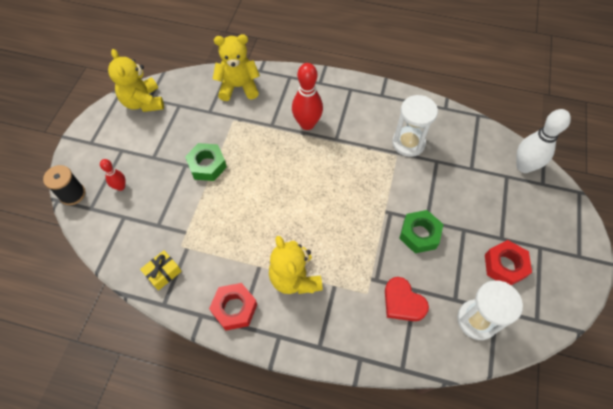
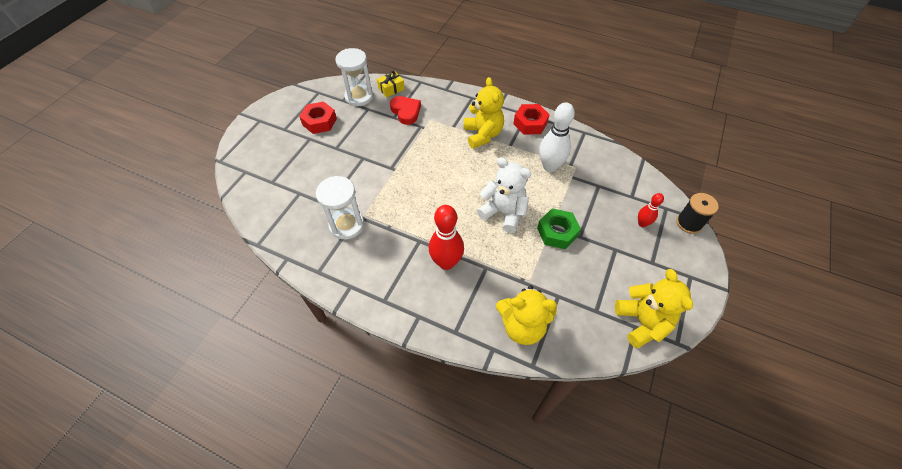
camera: 170 degrees left, 5 degrees down
(163, 273) = (588, 151): yellow gift -> yellow gift (391, 89)
(260, 177) = (503, 213): none -> white teddy bear
(419, 234) = (374, 149): green nut -> none
(524, 166) = (250, 187): white bowling pin -> white bowling pin (550, 166)

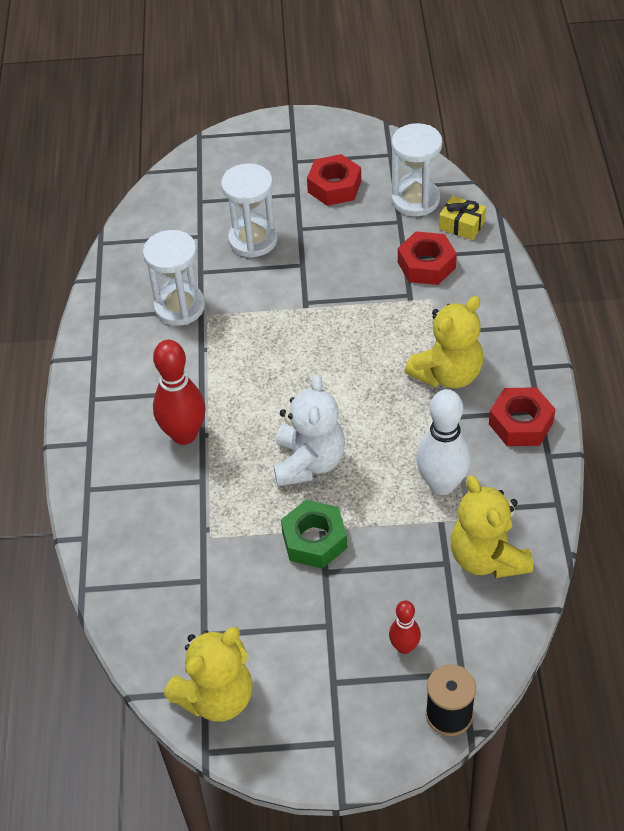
camera: 65 degrees right, 5 degrees down
(325, 171) = (253, 240): none -> white hourglass
(406, 112) = (426, 265): red heart -> red nut
(522, 326) = (133, 556): yellow teddy bear -> yellow teddy bear (487, 558)

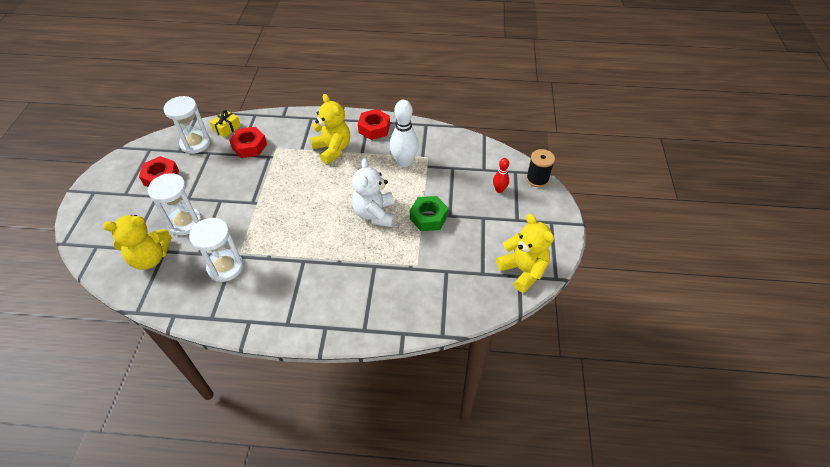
camera: 85 degrees left, 0 degrees up
(184, 434) = (336, 272): red bowling pin -> none
(309, 462) = (375, 214): white teddy bear -> white teddy bear turned 105 degrees counterclockwise
(487, 558) = (452, 153): yellow teddy bear -> yellow teddy bear (150, 258)

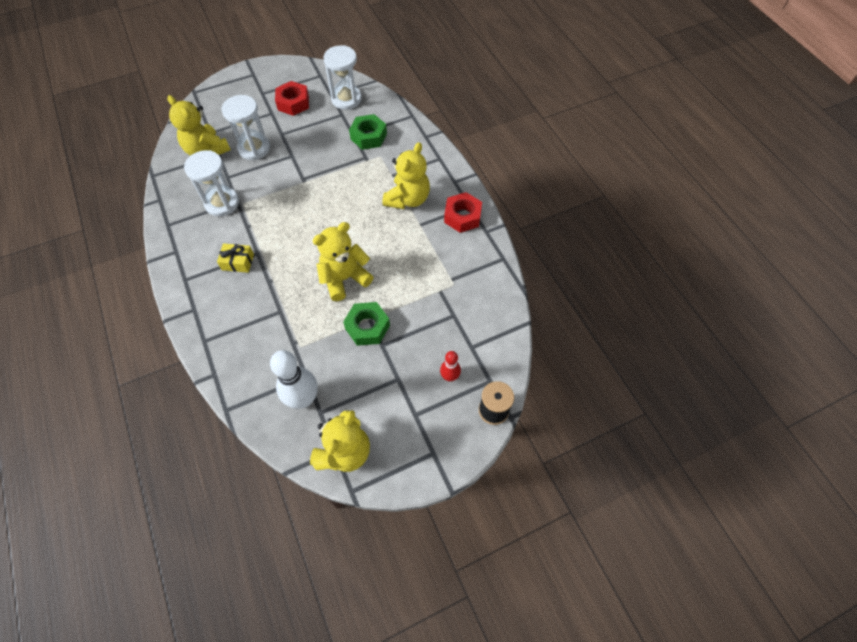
camera: 60 degrees right, 10 degrees up
(227, 128) = (380, 107): yellow gift -> yellow gift (238, 262)
(249, 146) = (368, 136): red nut -> green nut
(375, 214) = (344, 278): white teddy bear -> yellow teddy bear
(404, 162) = (431, 267): white bowling pin -> white bowling pin (303, 399)

